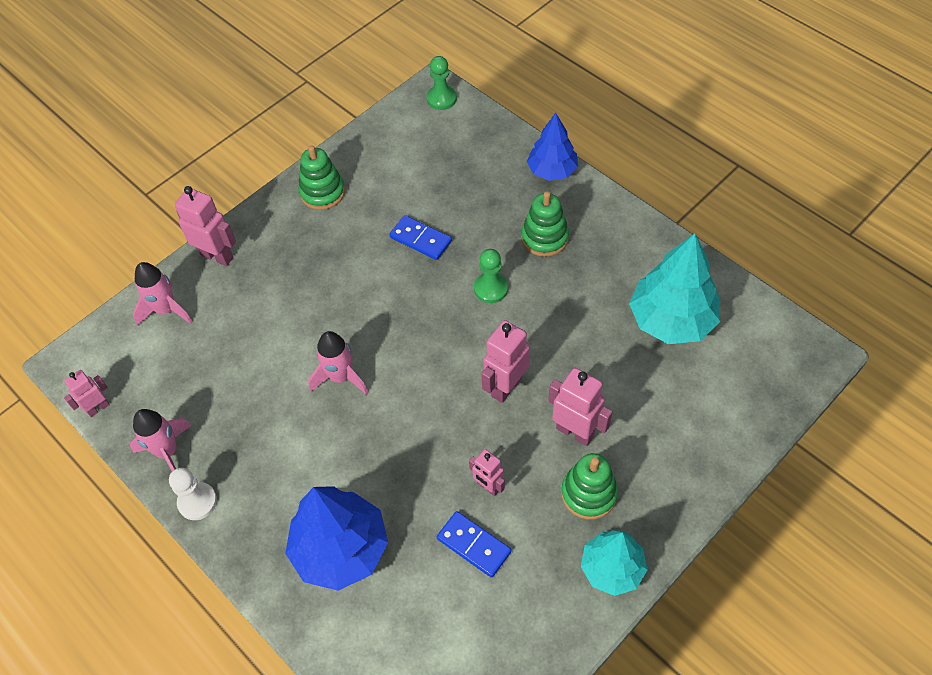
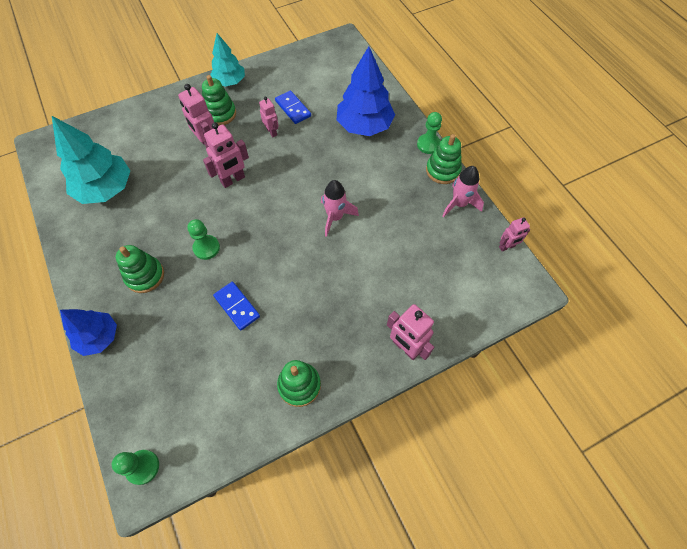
camera: 165 degrees left, 5 degrees up
(166, 310) = (453, 309): pink rocket -> none
(197, 502) = (442, 170): white pawn -> green stacking toy
(226, 545) = (428, 144): none -> green pawn

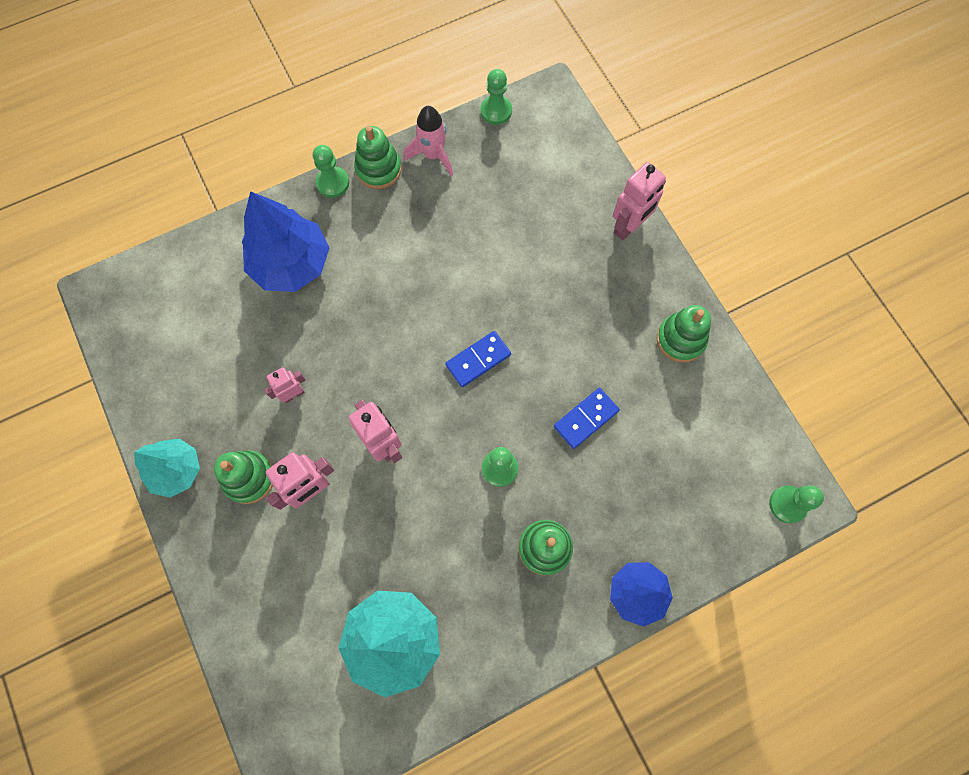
camera: 90 degrees left, 10 degrees up
(293, 109) = (248, 365): blue domino -> blue domino (478, 360)
(335, 217) = (451, 302): pink rocket -> none
(507, 247) = (496, 111): pink robot -> green pawn

